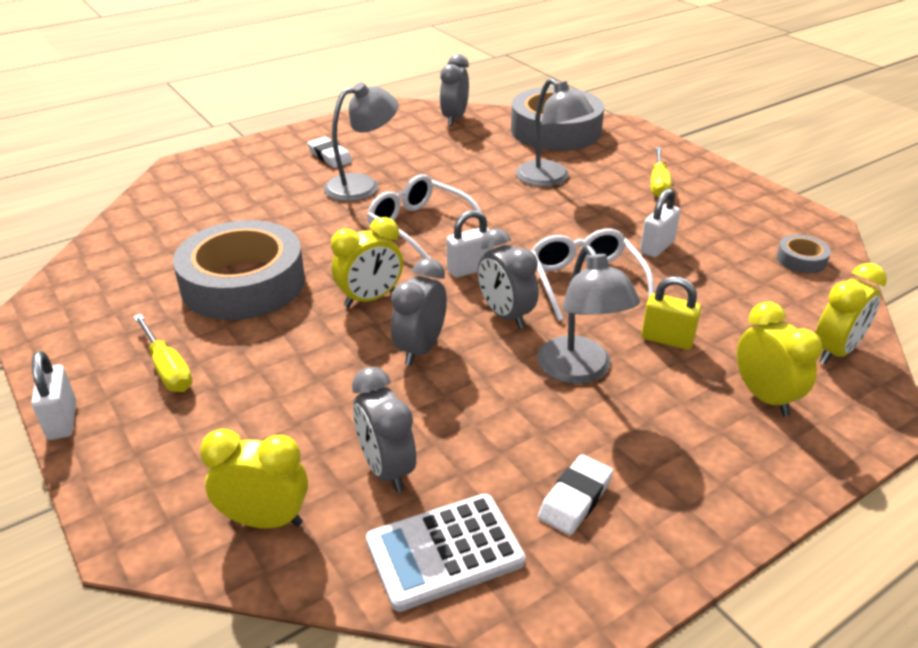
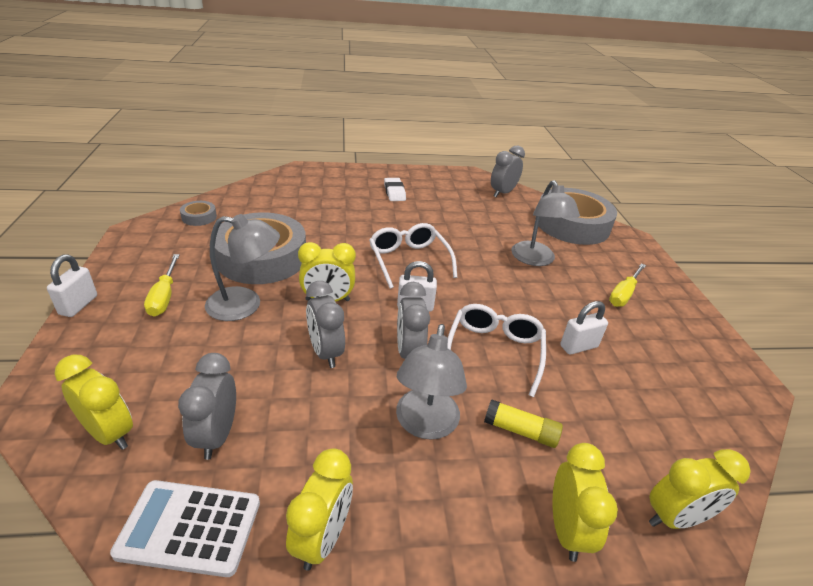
camera: 25 degrees right, 0 degrees up
(362, 186) = (397, 219): grey lamp -> grey lamp (245, 305)
(420, 349) = (325, 352): grey clock -> grey clock turned 75 degrees counterclockwise
(575, 499) = (322, 538): white eraser -> yellow clock
(667, 339) = (520, 431): yellow padlock -> yellow glue stick
(801, 259) = (708, 411): grey tape -> grey tape (199, 217)

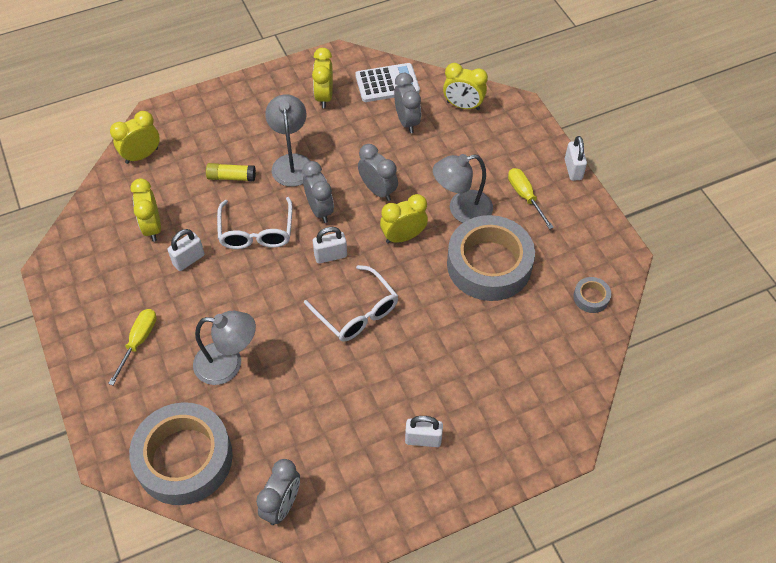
camera: 165 degrees right, 20 degrees up
(394, 192) = (423, 439): white eraser -> white padlock
(536, 260) = (228, 364): grey lamp -> grey lamp turned 120 degrees clockwise
(566, 529) = (203, 133): yellow clock -> yellow clock (152, 227)

